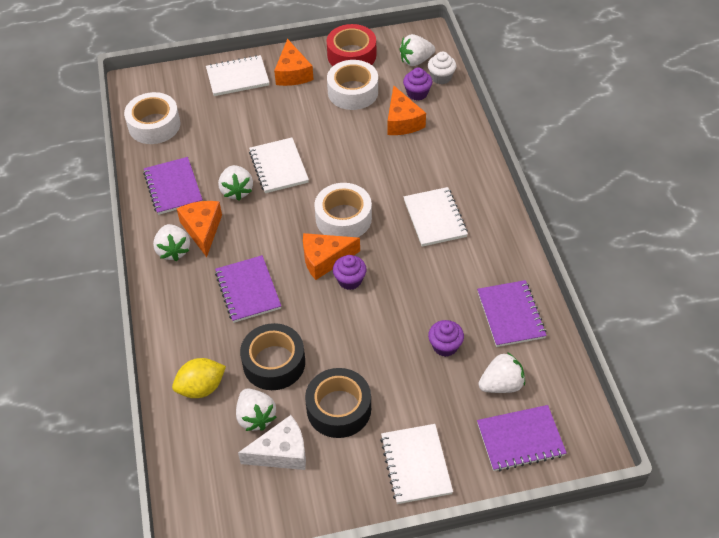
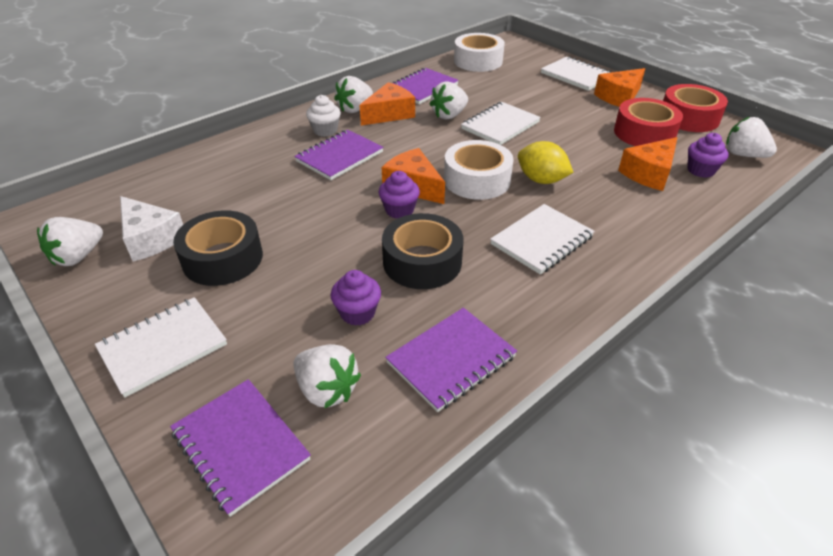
camera: 60 degrees right, 10 degrees down
(201, 388) = (211, 169): yellow lemon -> yellow lemon (541, 180)
(256, 417) = (189, 209): white strawberry -> white strawberry (78, 256)
(274, 363) = (261, 198): black tape -> black tape (422, 262)
(353, 92) = (644, 133): white tape -> red tape
(441, 77) = (747, 178): white cupcake -> white cupcake (325, 130)

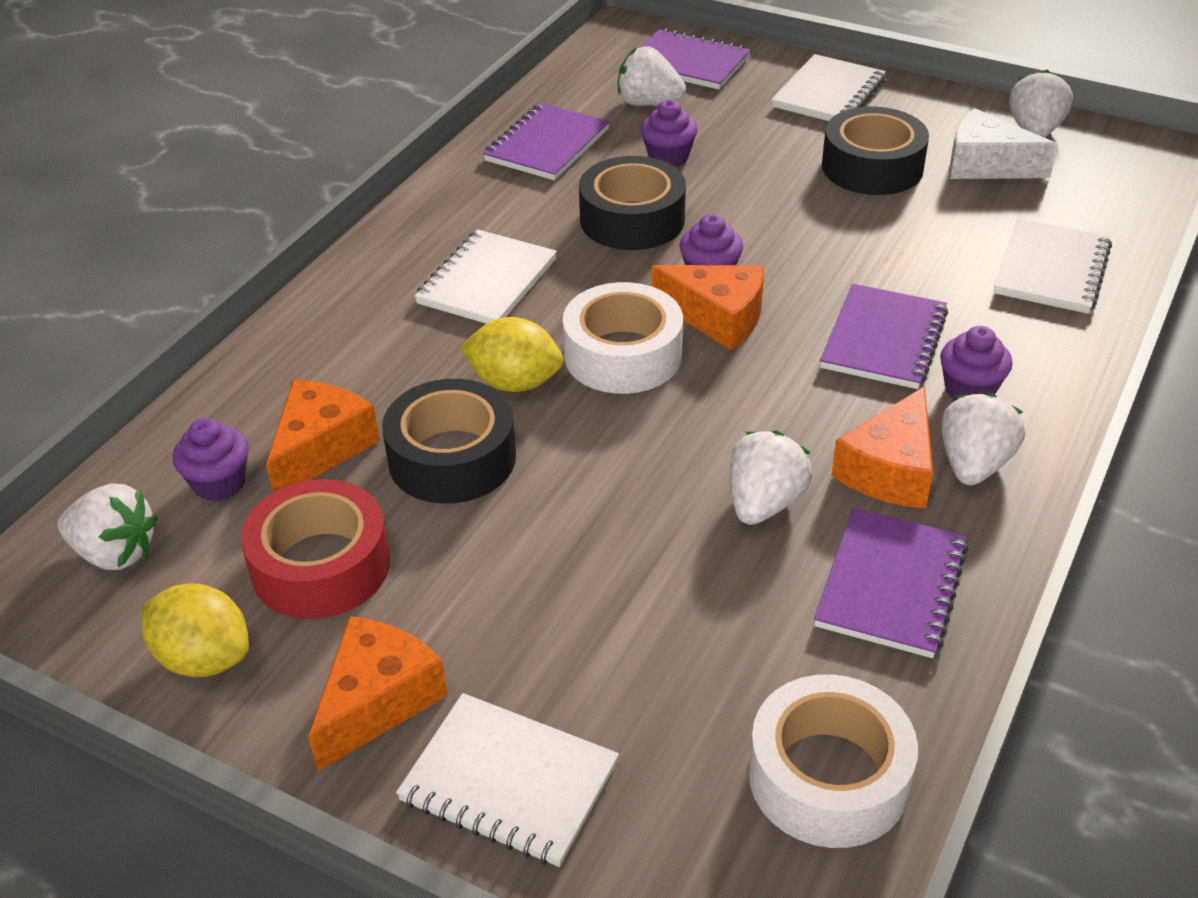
camera: 160 degrees right, 0 degrees up
(325, 130) = (969, 390): white cupcake -> purple cupcake
(500, 125) = (640, 501): white notebook -> white notebook (1051, 270)
(581, 156) = (452, 458): none -> black tape
(689, 118) = (204, 658): red tape -> yellow lemon

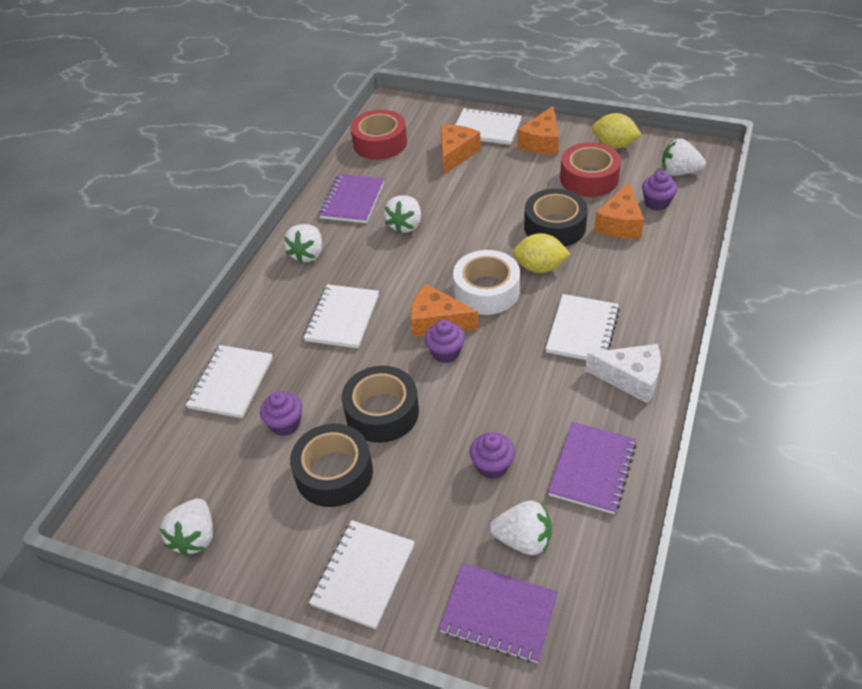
camera: 175 degrees right, 5 degrees up
(632, 219) = (505, 395): black tape -> black tape (382, 412)
(828, 777) = (380, 143): white tape -> red tape
(884, 340) = (342, 318): purple notebook -> white notebook
(890, 470) = (347, 247): orange cheese -> orange cheese (456, 154)
(969, 390) = (301, 293): purple cupcake -> purple cupcake (285, 424)
(985, 165) = (246, 486): white cheese -> white cheese (631, 378)

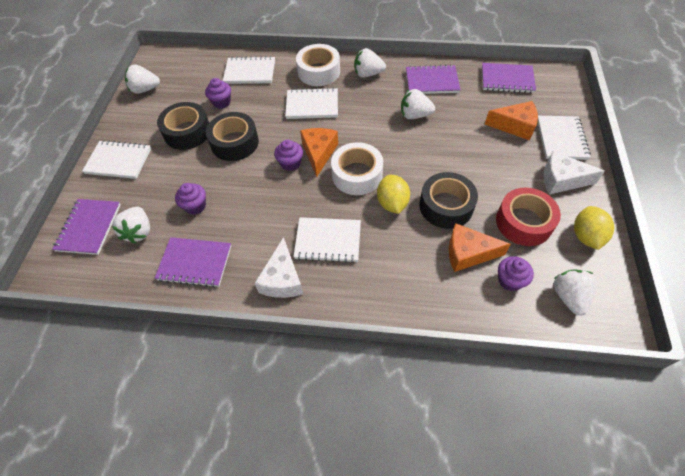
camera: 75 degrees right, 10 degrees up
(275, 303) = (319, 72): none -> white tape
(380, 143) = (507, 80): red tape -> purple notebook
(542, 142) = (561, 180): orange cheese -> white cheese

